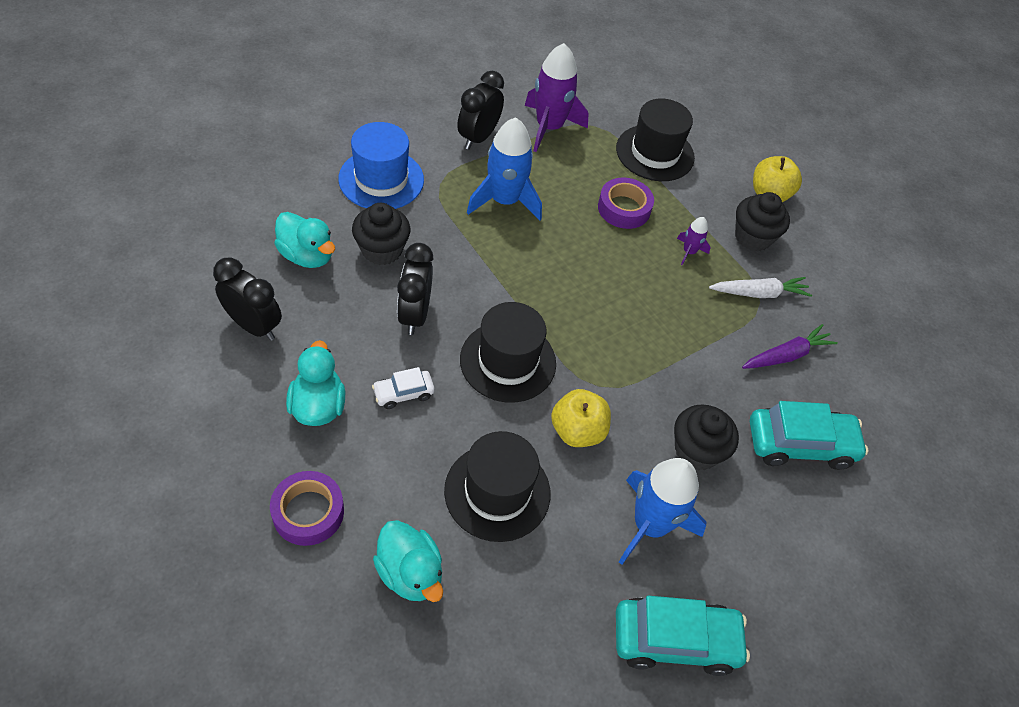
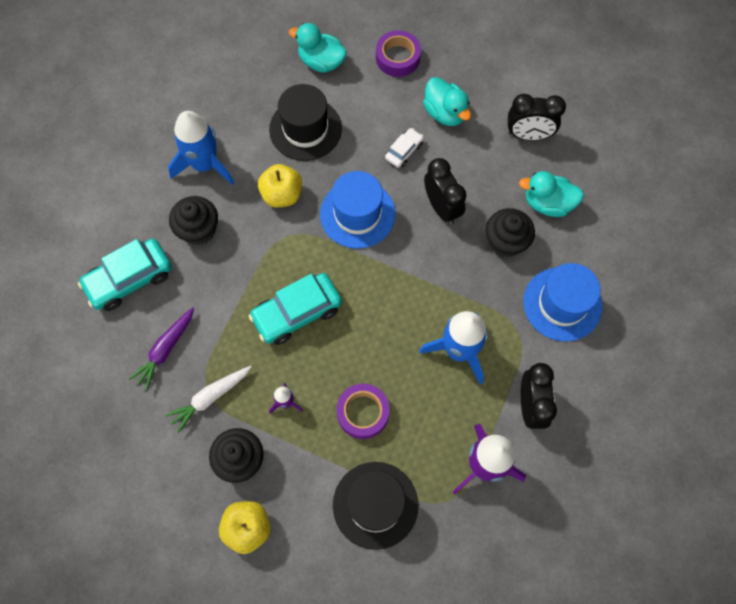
camera: 155 degrees right, 15 degrees up
(508, 361) = (357, 214): black hat -> blue hat
(675, 640) = (159, 112): turquoise car -> turquoise car (297, 313)

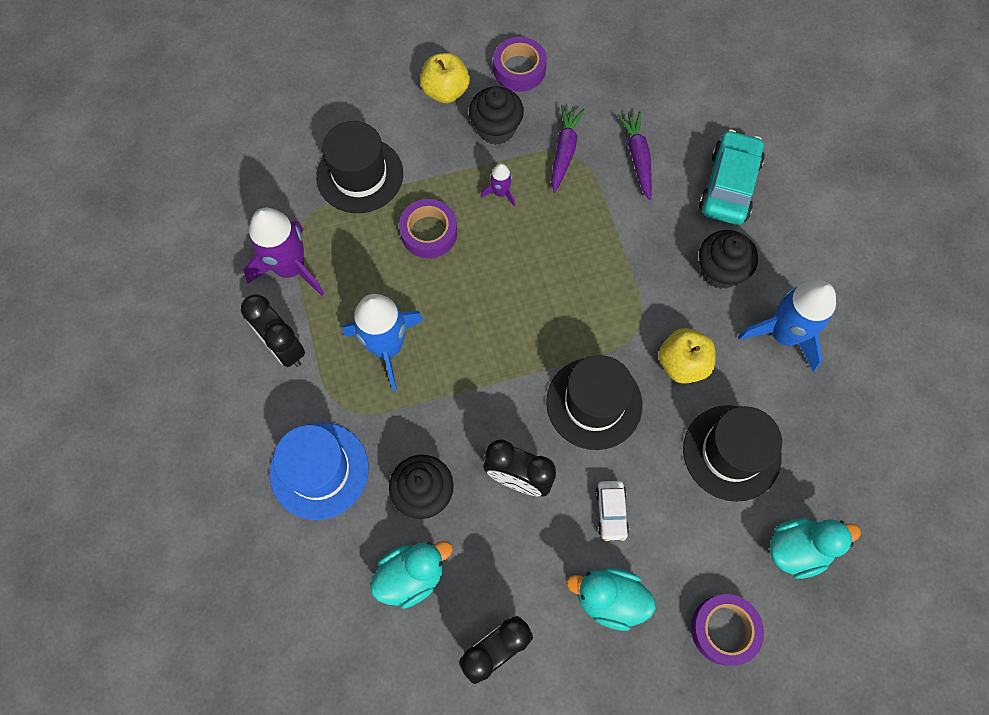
camera: 140 degrees right, 0 degrees up
(173, 499) = (519, 69): none -> purple tape
(210, 398) = (564, 151): white carrot -> purple carrot
(297, 313) = (560, 268): turquoise car -> none
(357, 214) = (594, 403): blue hat -> black hat

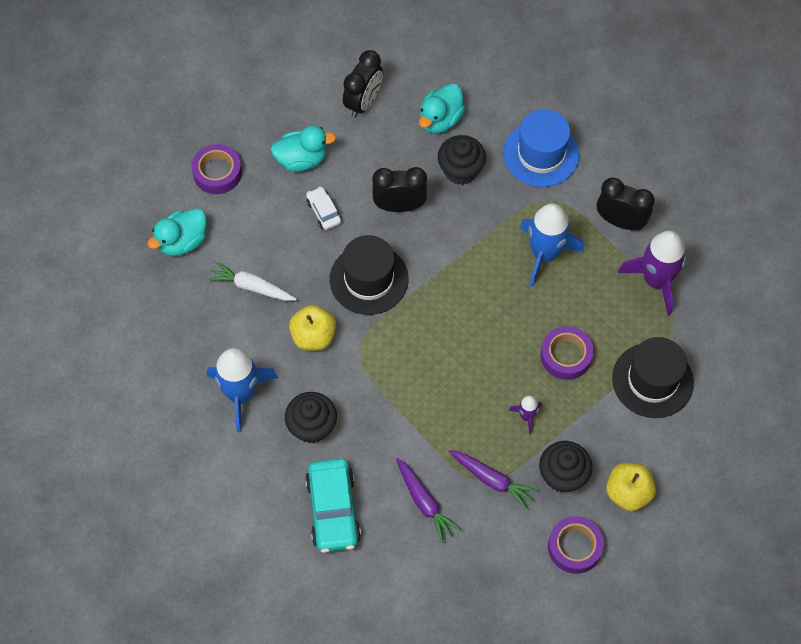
camera: 155 degrees right, 5 degrees down
(564, 151) = (492, 480): purple carrot -> purple carrot turned 45 degrees counterclockwise
(731, 452) = (252, 287): black hat -> white carrot

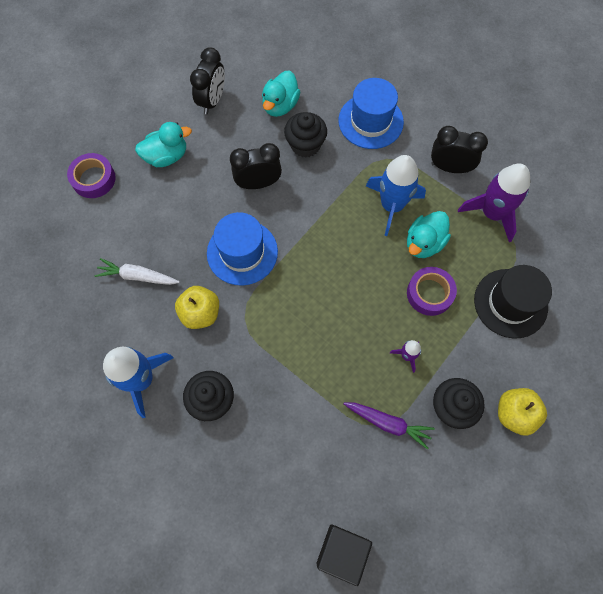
camera: 10 degrees left, 5 degrees up
(182, 242) = (69, 245): turquoise duck -> turquoise duck (424, 243)
(323, 212) = (192, 199): white car -> none
(333, 510) = (245, 481): turquoise car -> none
(369, 279) = (242, 252): black hat -> blue hat
(419, 592) = (342, 552): none -> black cube
(425, 502) = (330, 457): purple carrot -> none
(574, 547) = (478, 477): purple tape -> none

